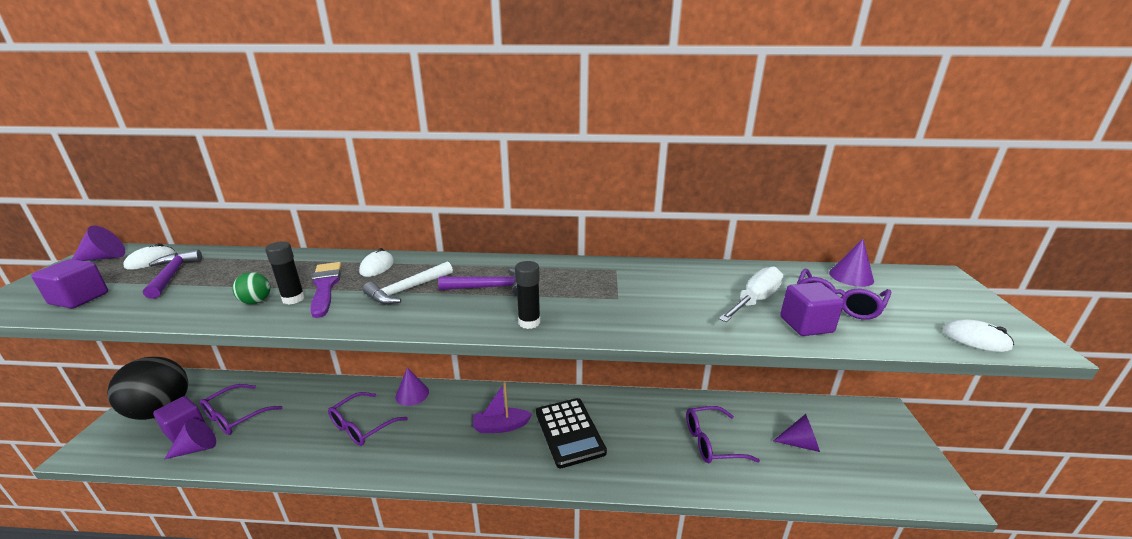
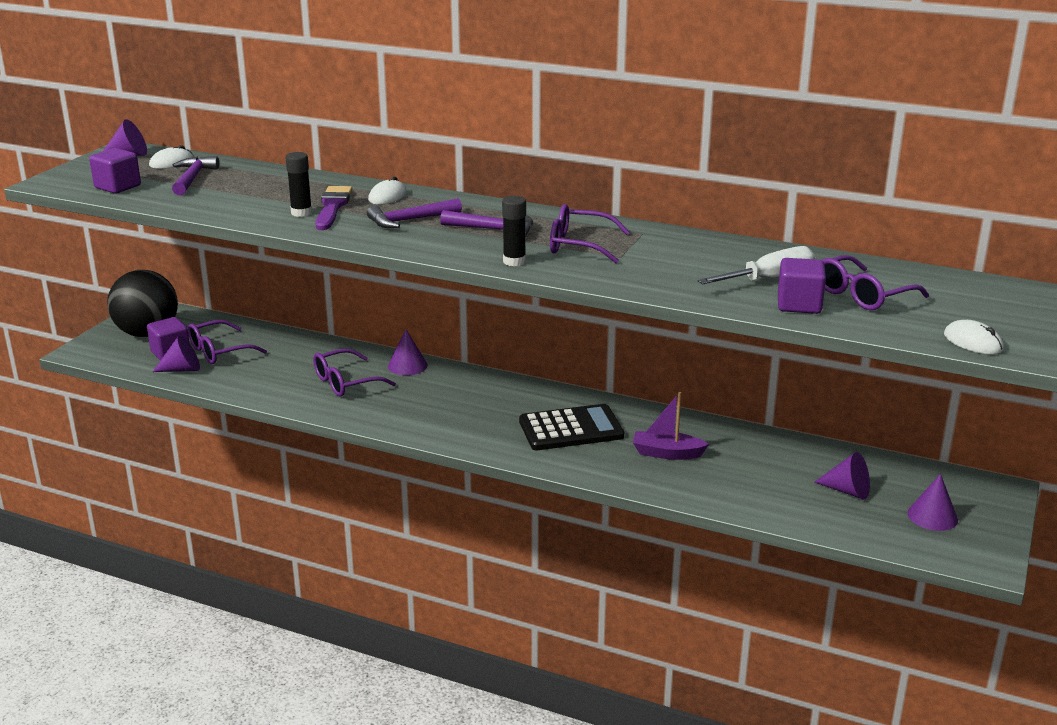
camera: 20 degrees right, 0 degrees up
(256, 301) = (268, 210): green ball -> none
(407, 290) = (410, 220): white hammer -> purple hammer
(501, 426) = (495, 410): purple boat -> purple boat (667, 453)
(569, 432) = (571, 429): black calculator -> black calculator turned 105 degrees counterclockwise
(711, 442) = (735, 468): purple glasses -> purple glasses (578, 245)
(851, 276) = (919, 277): purple cone -> purple cone (932, 516)

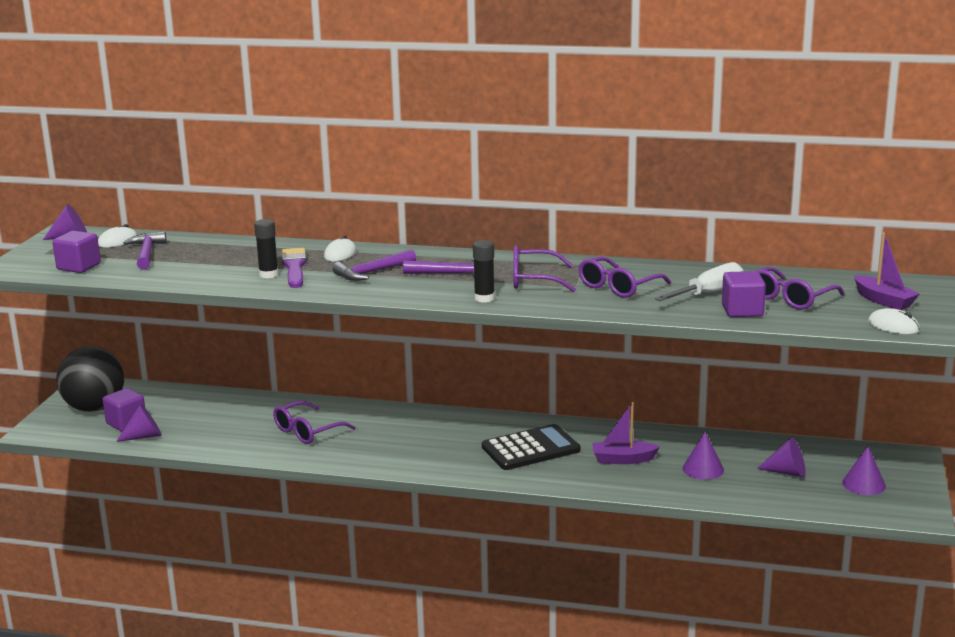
camera: 10 degrees left, 5 degrees down
(219, 351) = (173, 417): purple glasses -> purple glasses (618, 287)
(407, 365) = (359, 411): purple cone -> purple cone (703, 469)
(974, 309) = (883, 301): none -> purple boat

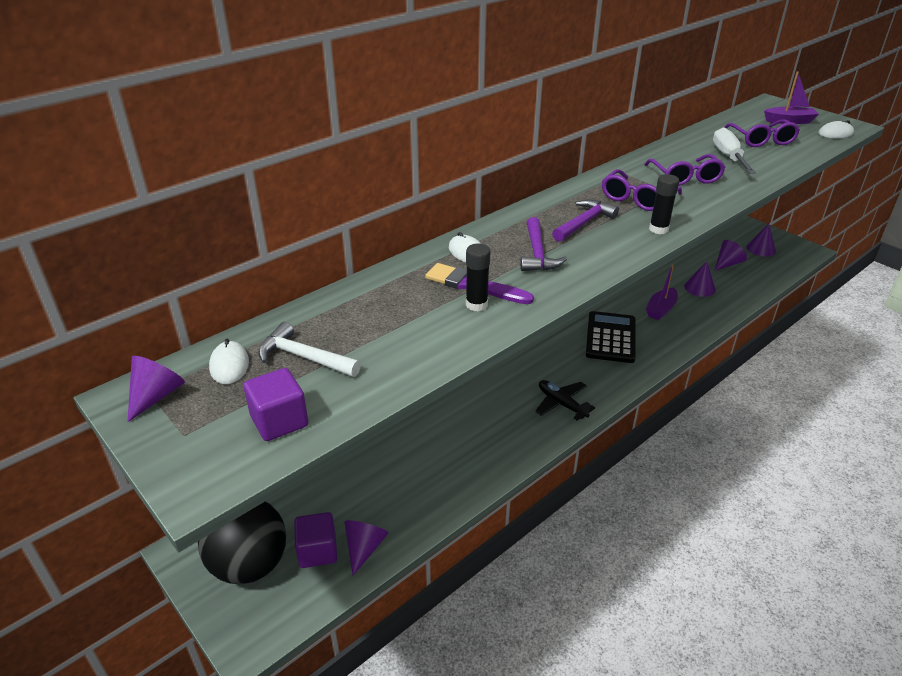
camera: 55 degrees left, 15 degrees up
(146, 253) = (304, 357): purple hammer -> white hammer
(307, 431) = (469, 433): purple glasses -> none
(394, 455) = (561, 404): none -> black plane
(742, 311) = (772, 159): purple cube -> none

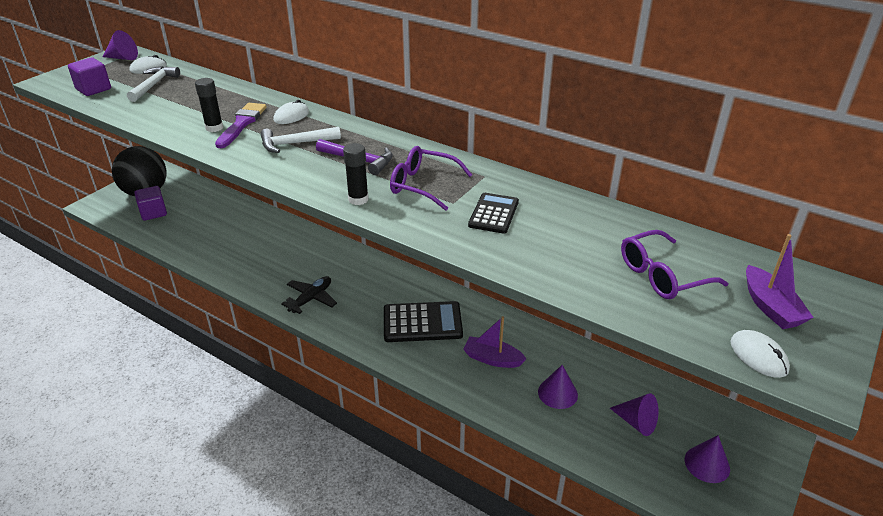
camera: 75 degrees right, 0 degrees up
(364, 548) = (154, 229): purple cone -> none
(537, 254) = (295, 144): purple hammer -> white hammer
(685, 178) = (493, 214): purple glasses -> black calculator
(728, 157) = (578, 245): white screwdriver -> none

